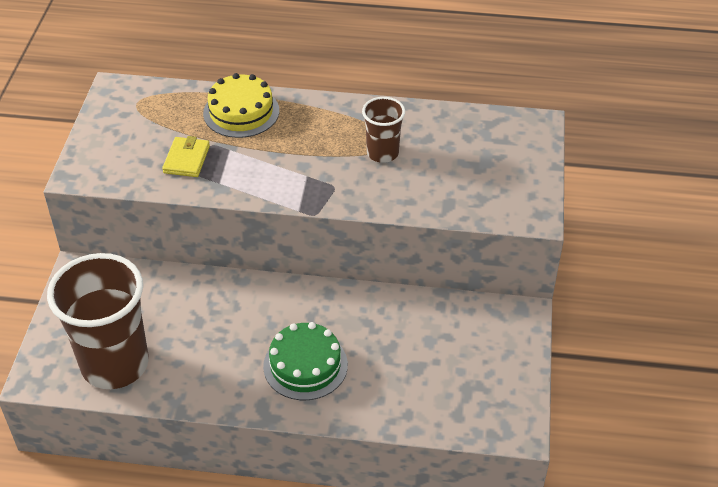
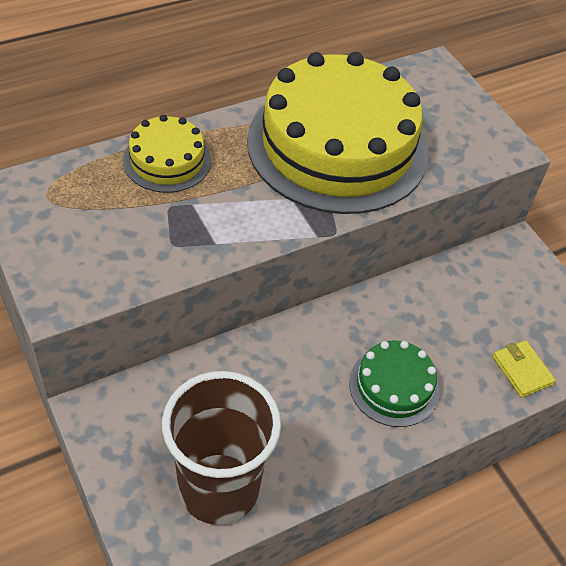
camera: 40 degrees left, 5 degrees up
(186, 159) = (159, 234): yellow wallet -> yellow wallet (522, 370)
(382, 153) = (337, 146): brown cup -> yellow cake

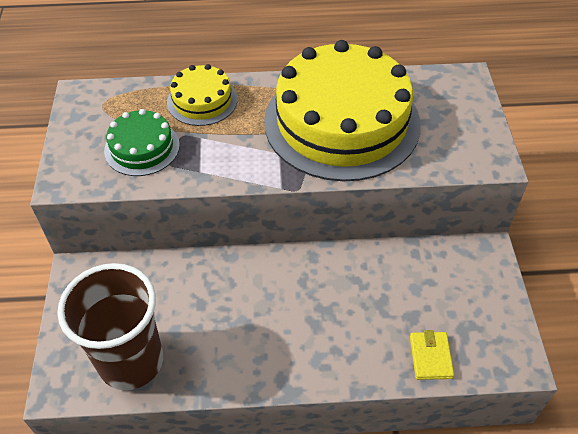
camera: 30 degrees right, 0 degrees up
(394, 386) = (311, 332): green cake -> green cake (142, 148)

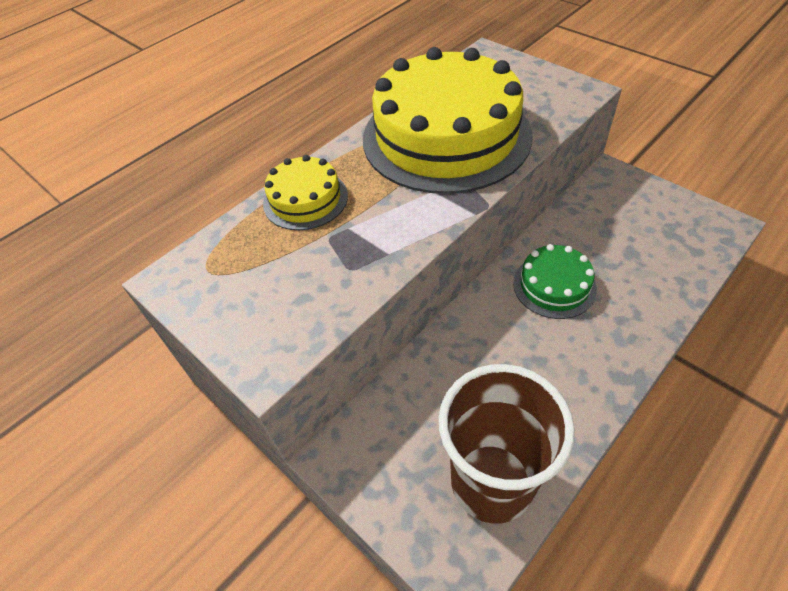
camera: 40 degrees left, 0 degrees up
(142, 148) = (305, 275): green cake -> green cake (554, 286)
(430, 357) = (680, 268): yellow wallet -> none

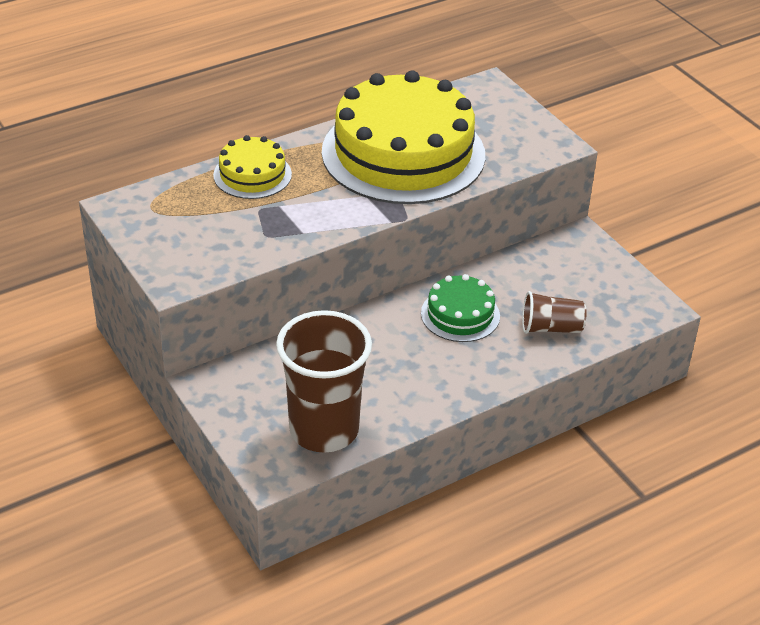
camera: 10 degrees right, 10 degrees down
(646, 275) = (551, 328): none -> brown cup

